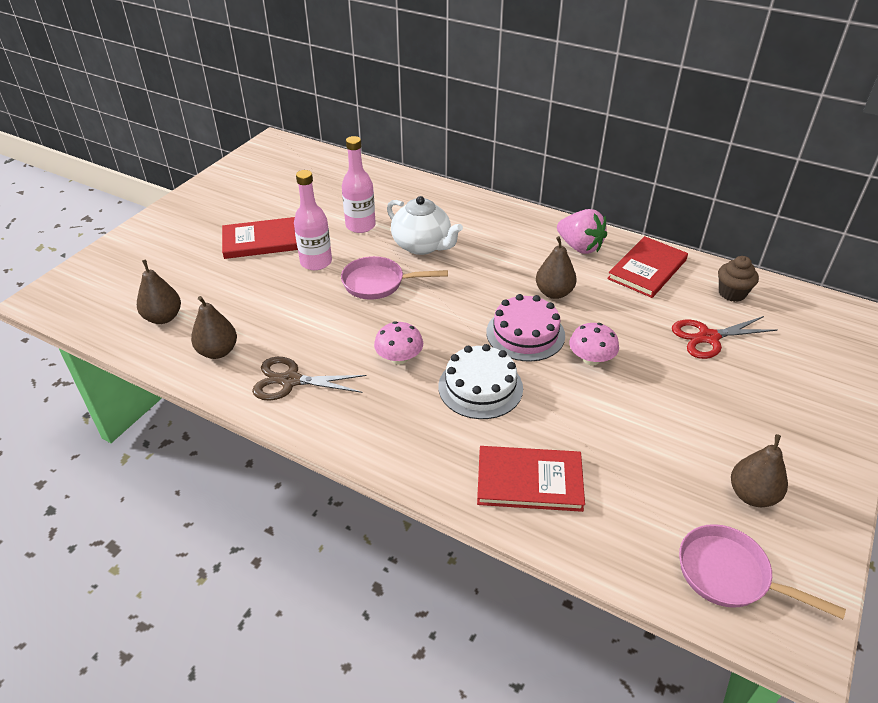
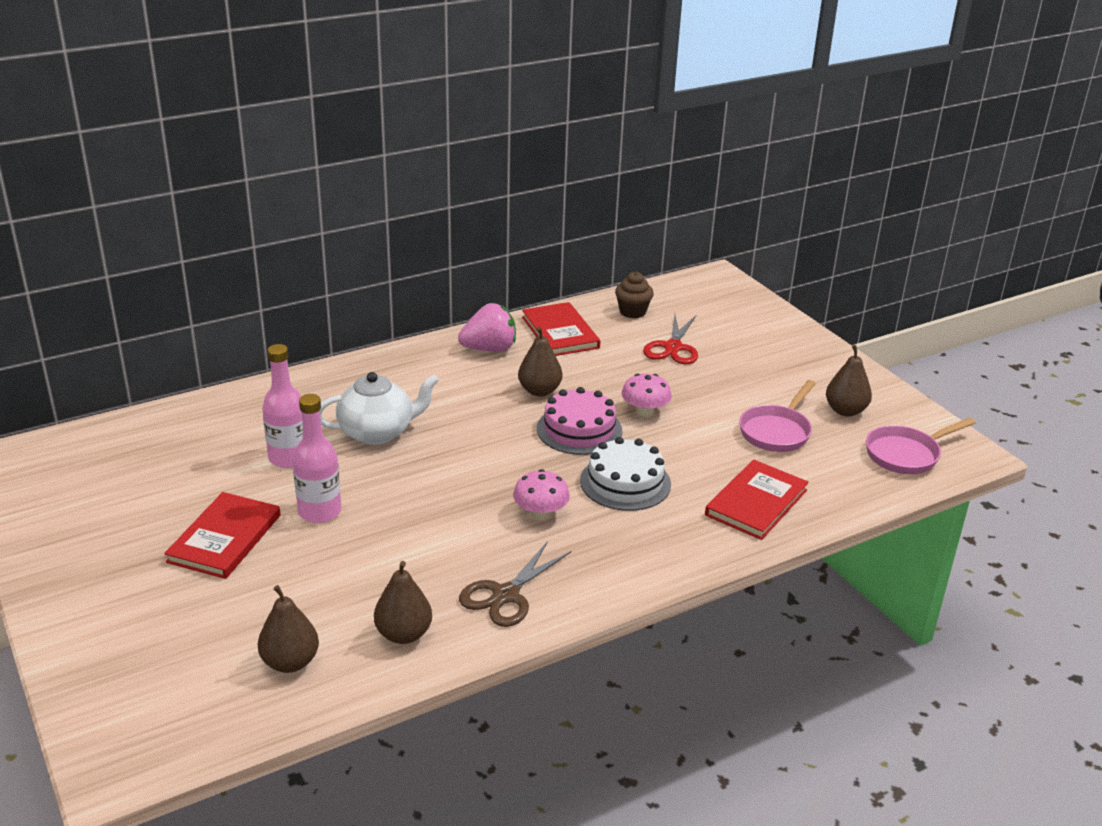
camera: 60 degrees left, 10 degrees down
(378, 283) = (408, 483): pink pan -> pink pan (777, 431)

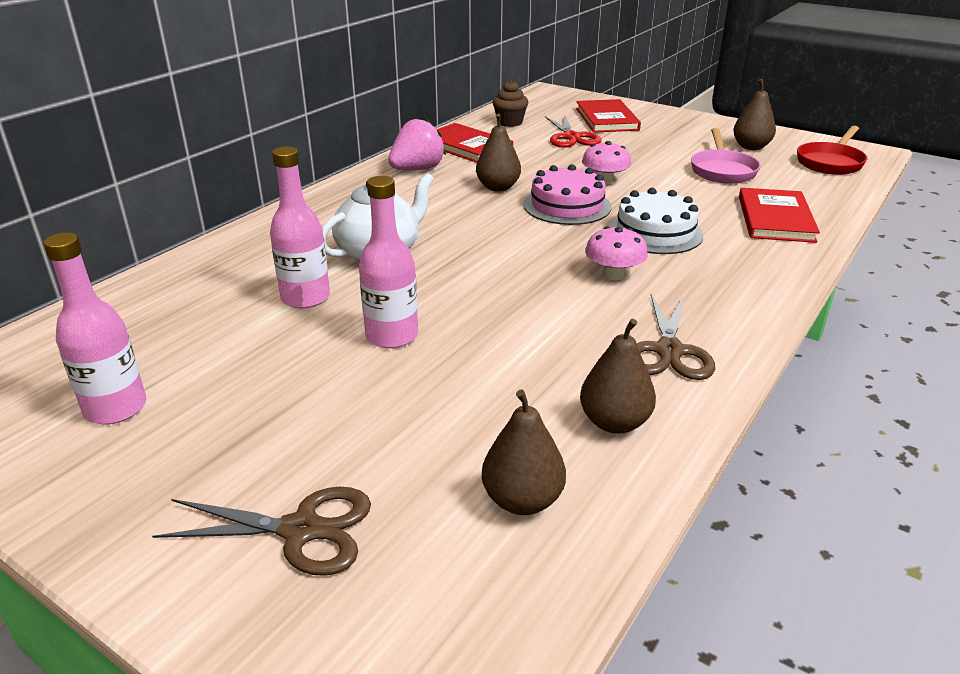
camera: 25 degrees left, 0 degrees up
(107, 507) = (115, 408): none -> pink bottle
(150, 629) = (301, 530): none -> brown scissors
(224, 538) = (305, 394): red book -> red book (606, 119)
(906, 454) = (830, 162): pink pan -> red pan

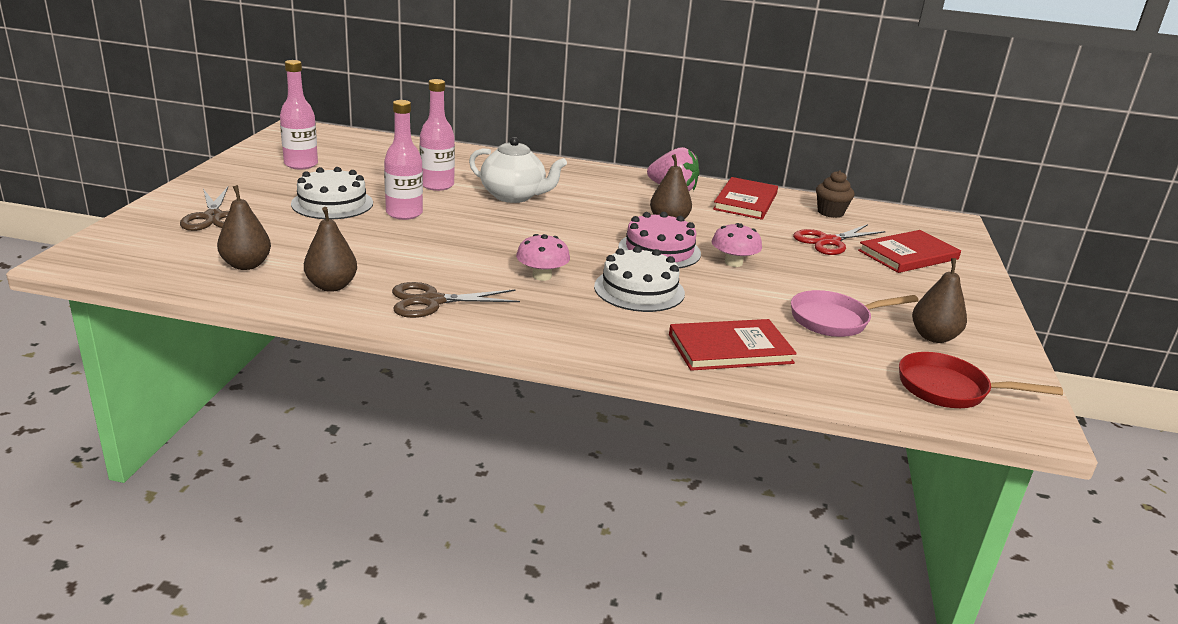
camera: 65 degrees right, 5 degrees down
(317, 393) = (332, 203): none -> white cake

